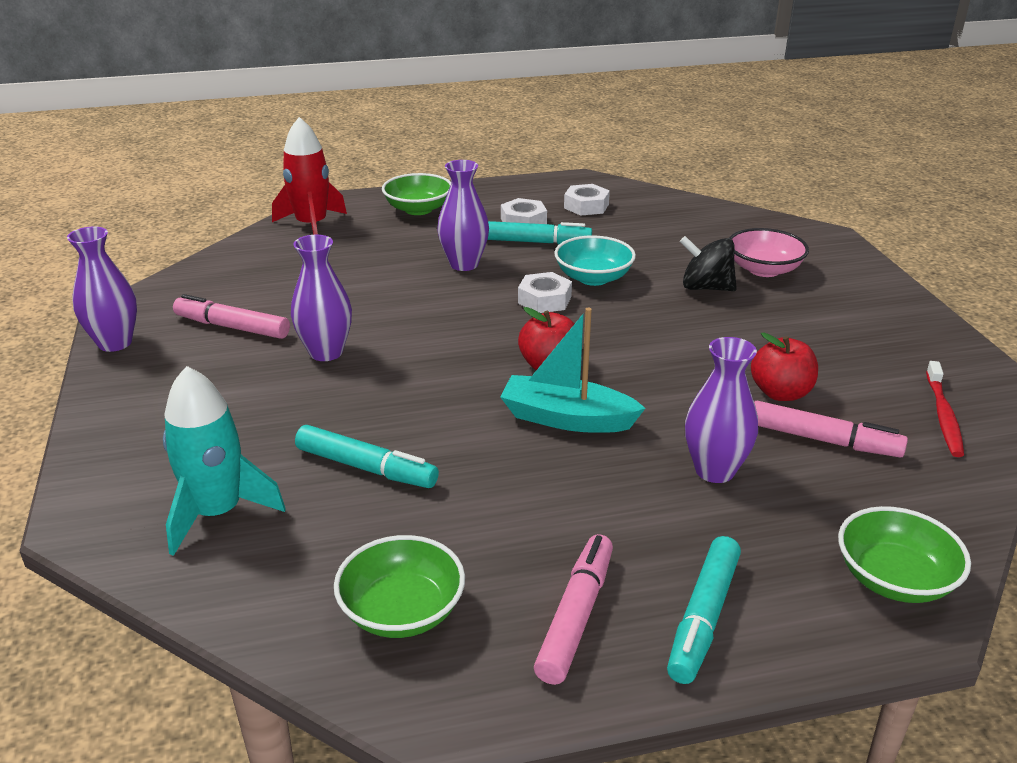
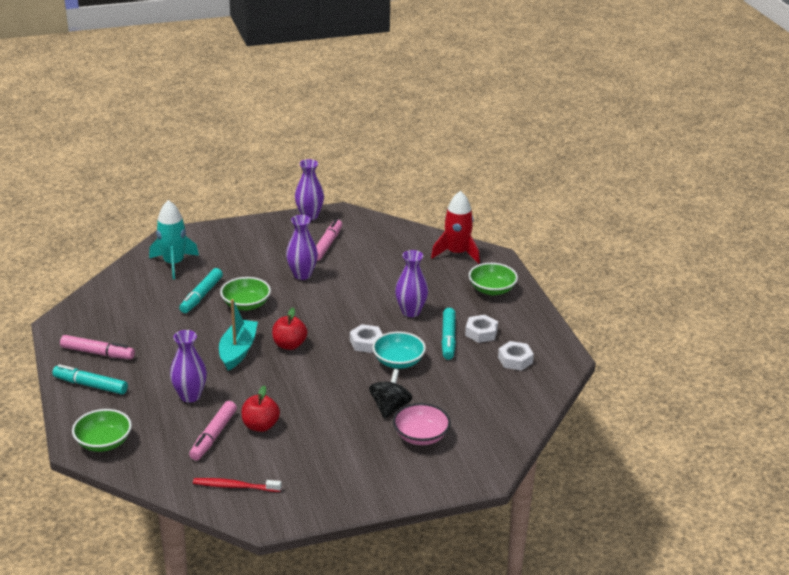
camera: 85 degrees right, 0 degrees up
(402, 611) = (108, 312): green bowl -> green bowl (246, 305)

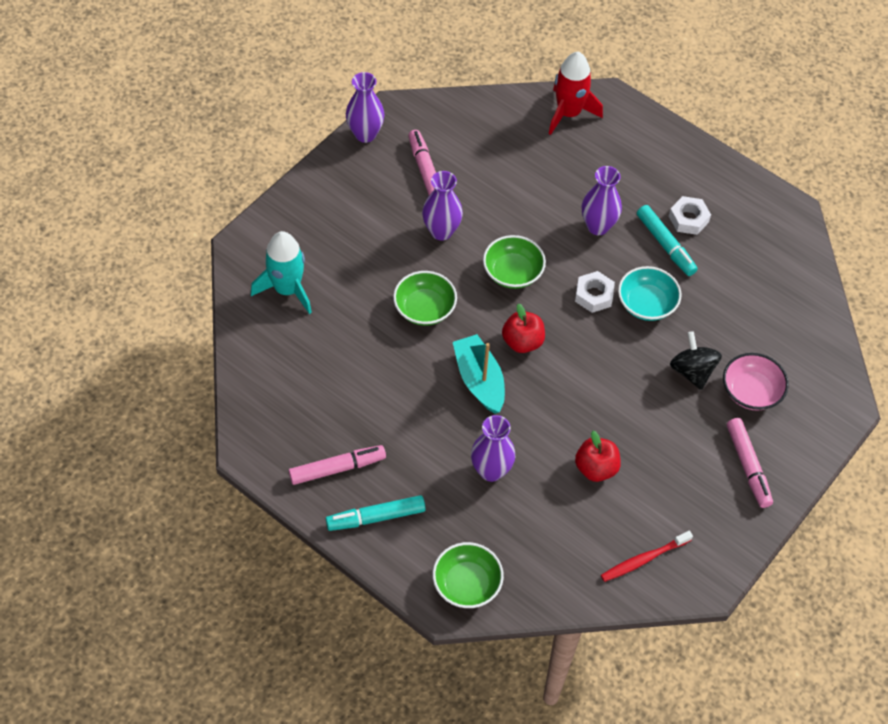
camera: 35 degrees left, 25 degrees up
(201, 296) = (365, 322): turquoise marker -> none
(213, 436) = (564, 509): pink marker -> pink marker (748, 466)
(492, 290) = (647, 150): green bowl -> green bowl (512, 272)
(515, 360) = (749, 239): white nut -> none

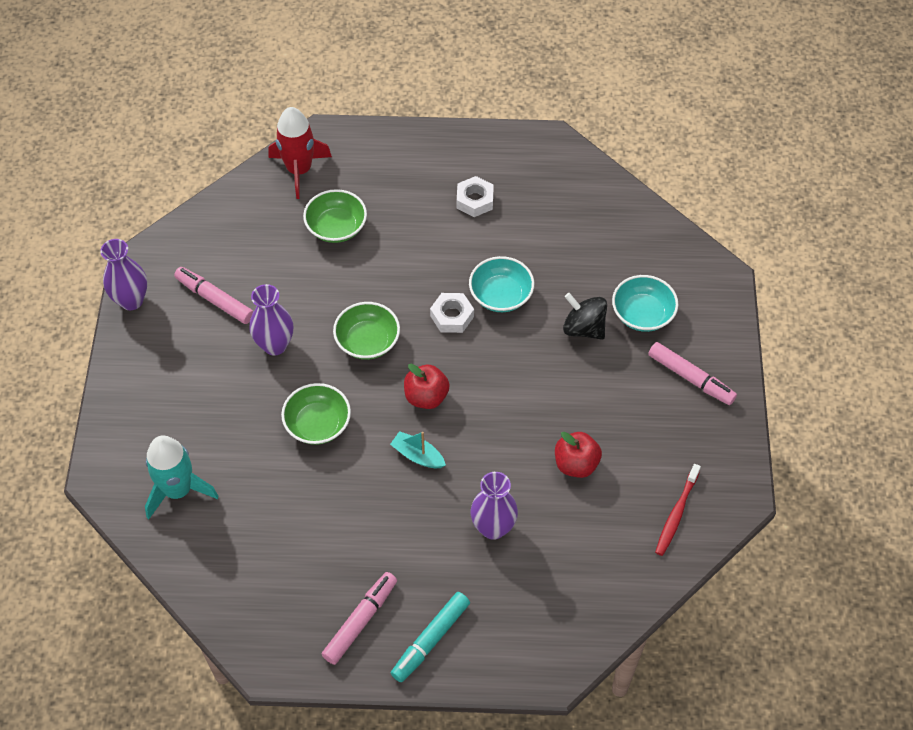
camera: 35 degrees left, 0 degrees up
(467, 584) = (555, 641): green bowl -> green bowl (336, 227)
(479, 380) = (418, 455): turquoise boat -> turquoise boat, size x0.61
(598, 226) = (406, 254): purple vase -> none
(665, 245) = (474, 234): turquoise marker -> none
(751, 391) = (642, 314): pink bowl -> turquoise bowl

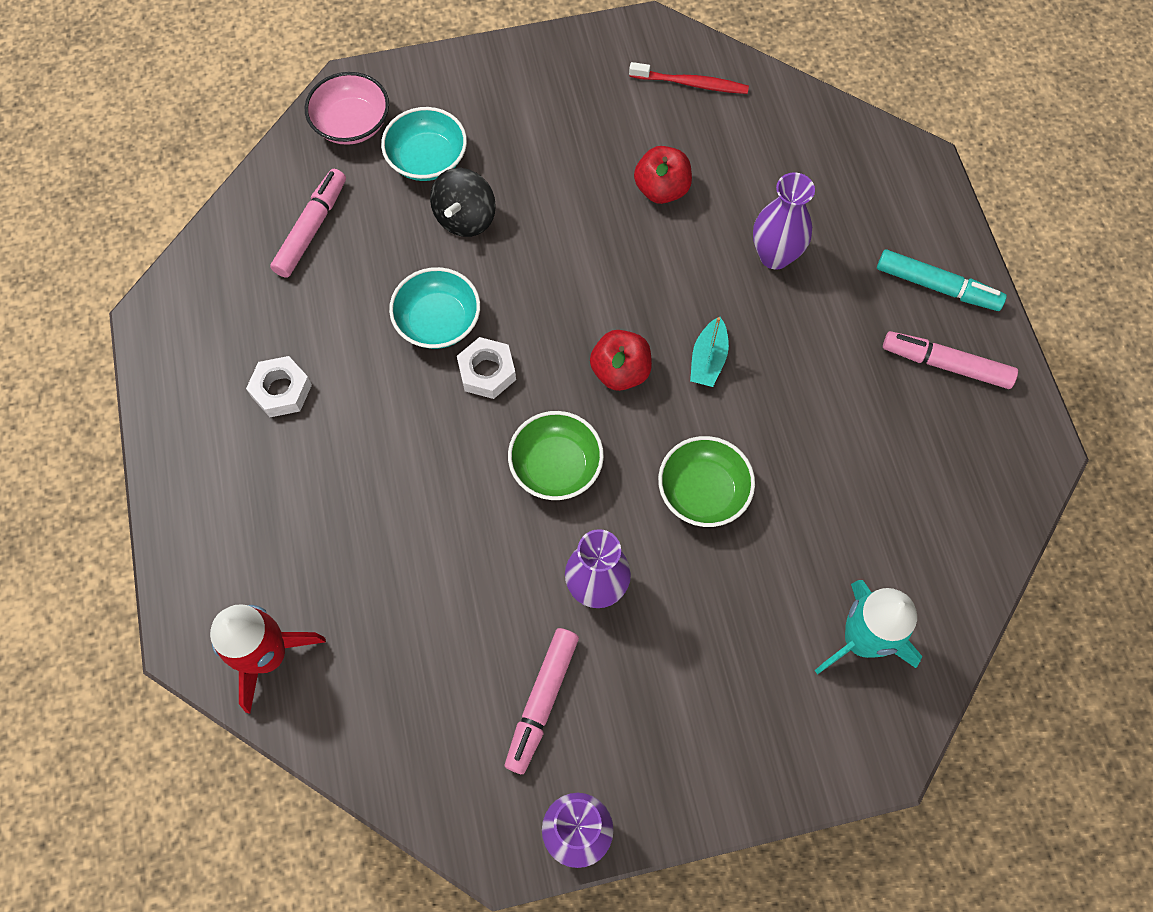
camera: 105 degrees left, 10 degrees up
(336, 227) = (369, 565): green bowl -> none
(686, 272) = (352, 124): none -> pink bowl
(690, 378) = (507, 97): pink marker -> pink marker (311, 228)

